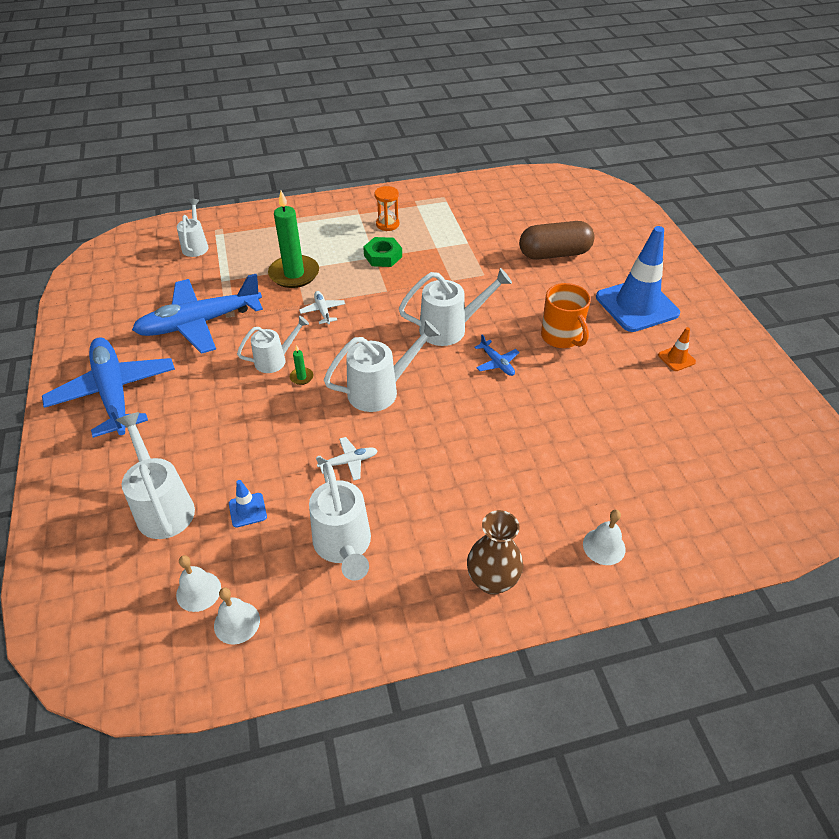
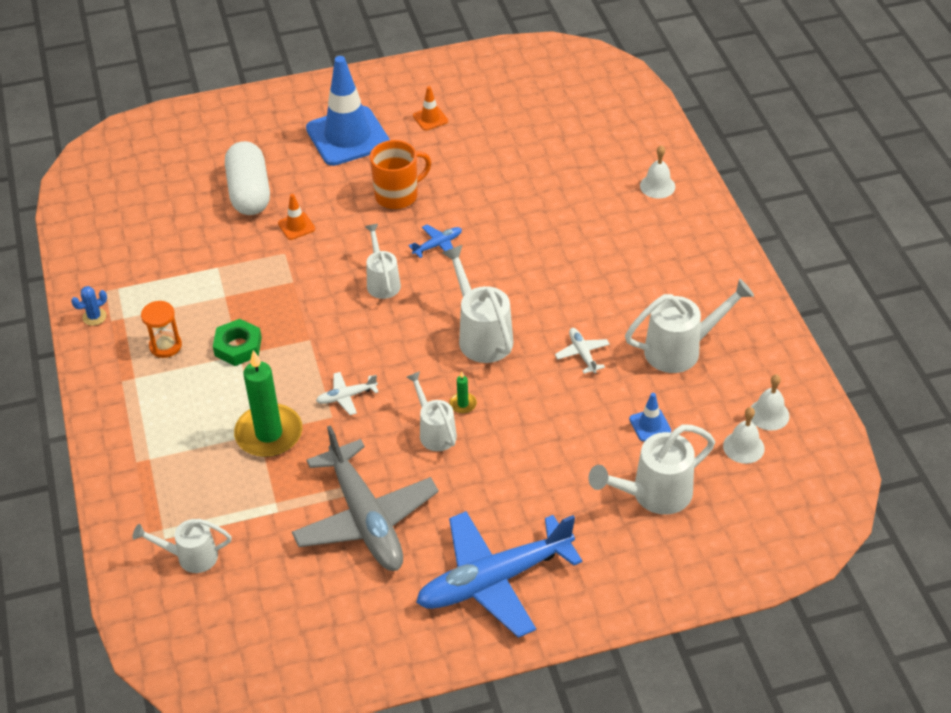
camera: 90 degrees left, 0 degrees up
(200, 323) = (365, 518): blue plane -> grey plane
(418, 194) = (94, 317): none -> blue cactus
(450, 329) = (382, 282): white watering can -> white watering can, size x0.65
(492, 581) = (701, 253): brown vase -> none
(516, 279) = (296, 226): none -> orange traffic cone
(554, 254) = (249, 192): brown capsule -> white capsule

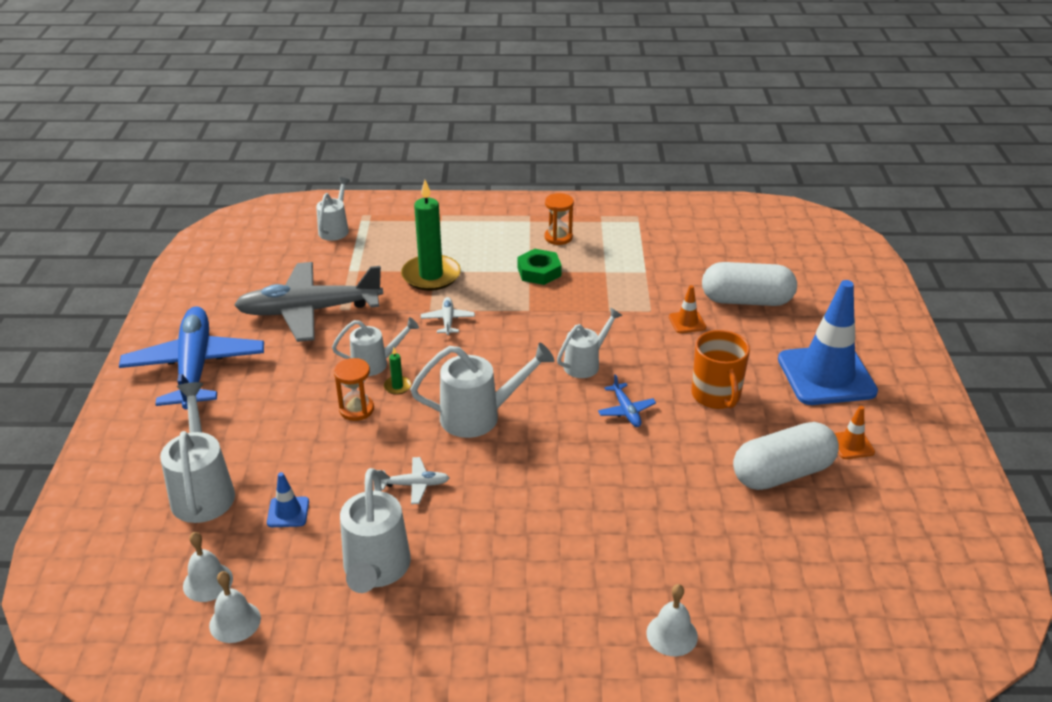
camera: 105 degrees right, 10 degrees down
(94, 317) = (608, 208): blue cactus -> none
(382, 282) = (585, 364): white watering can -> white watering can turned 45 degrees counterclockwise
(477, 151) = (782, 473): none -> white capsule
(506, 423) = (356, 409): none -> orange hourglass

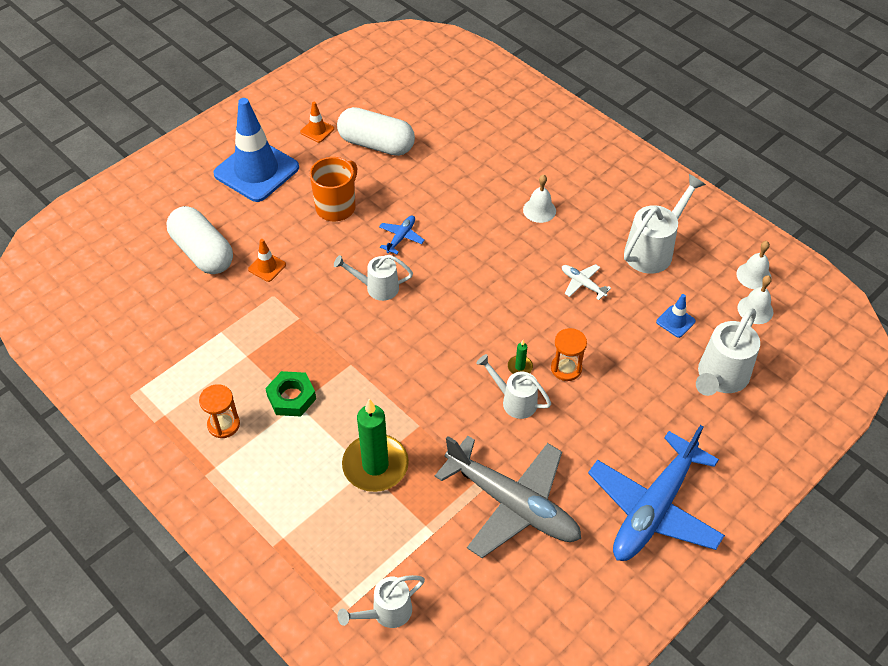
camera: 135 degrees left, 15 degrees up
(448, 320) = (419, 402): white plane -> none
(479, 416) = (493, 301): white watering can -> none
(672, 634) = (540, 123): white bell -> white bell (539, 210)

